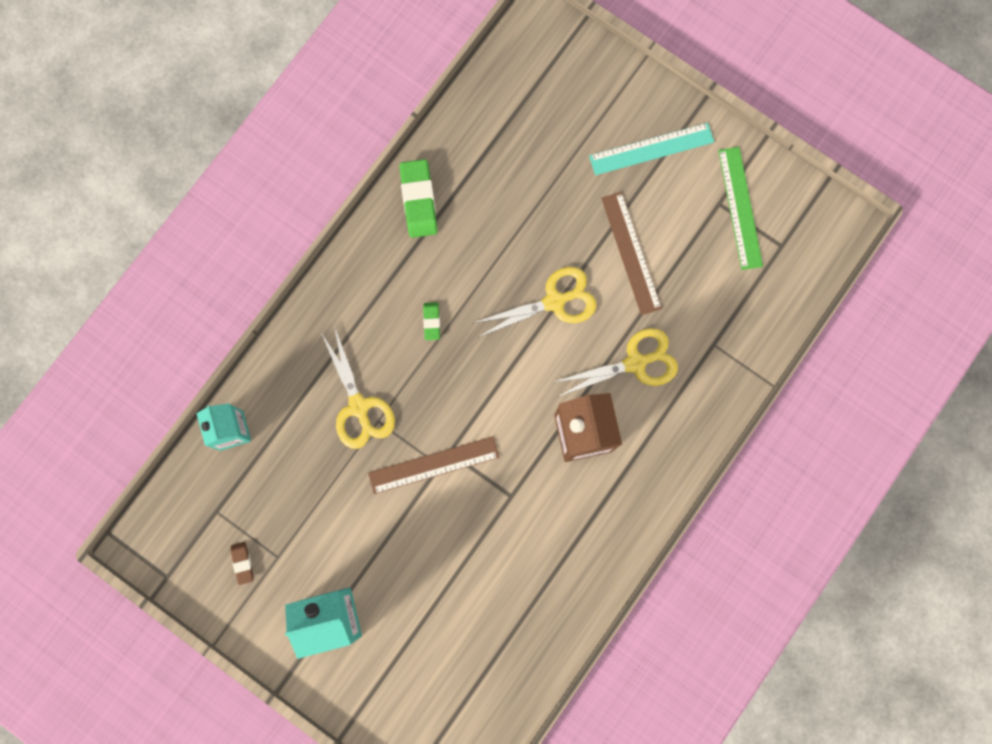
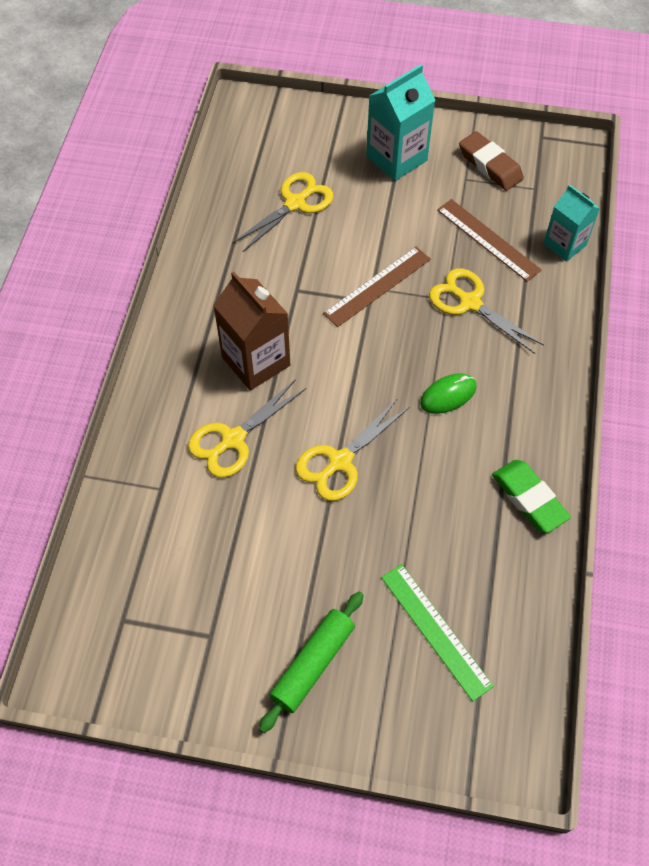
camera: 155 degrees right, 20 degrees down
(242, 563) = (490, 165): brown eraser -> brown eraser, size x1.93
(431, 321) = (448, 395): green eraser -> green mouse
(464, 605) = (295, 203): none -> yellow scissors
(631, 253) = (285, 541): brown ruler -> brown ruler (488, 239)
(651, 149) = (313, 664): turquoise ruler -> green rolling pin
(740, 208) = (184, 641): green ruler -> green ruler (435, 630)

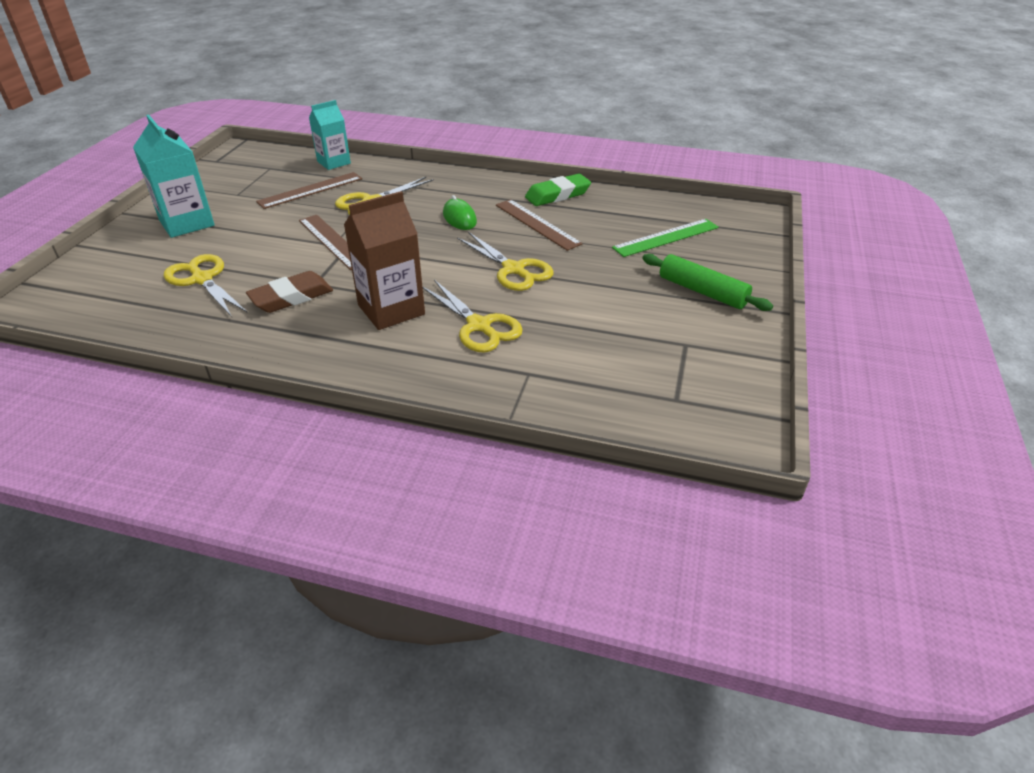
camera: 85 degrees left, 20 degrees down
(446, 479) = (537, 224): none -> brown ruler
(490, 165) = (230, 183): brown eraser -> brown eraser (291, 297)

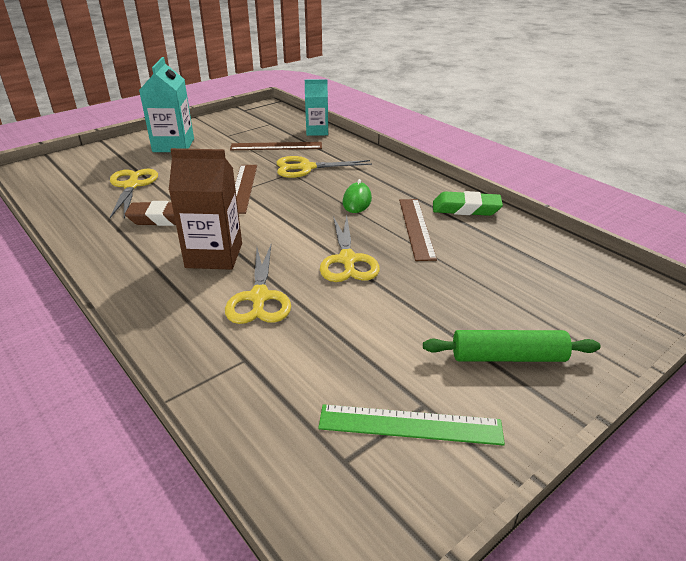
camera: 35 degrees right, 5 degrees down
(666, 237) = (531, 285): green ruler -> green ruler (410, 425)
(702, 291) = (508, 357): green rolling pin -> green rolling pin turned 75 degrees counterclockwise

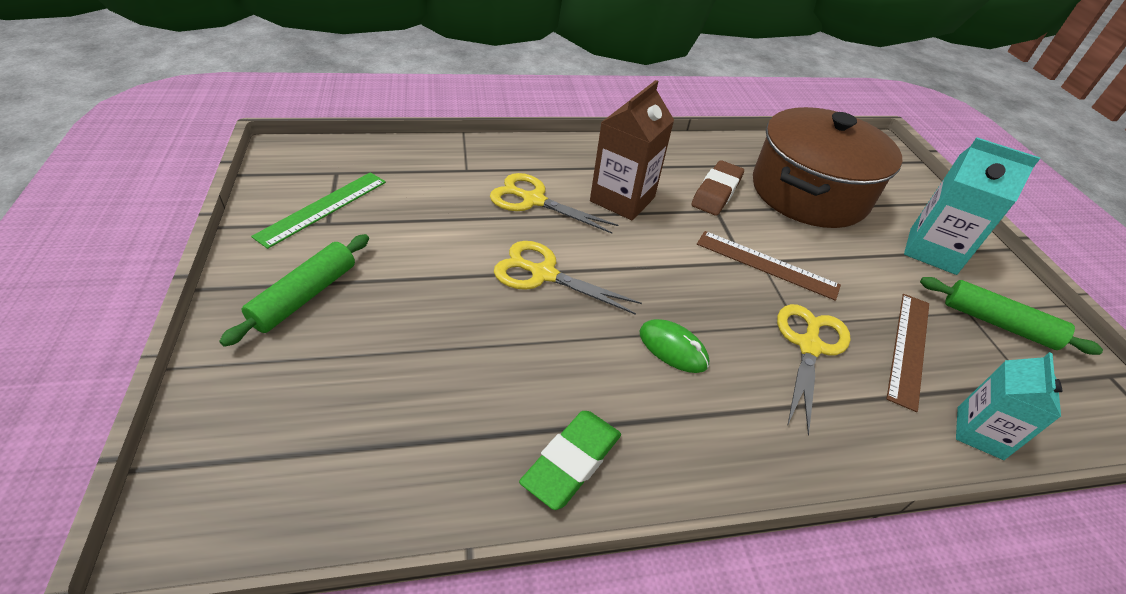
camera: 115 degrees right, 10 degrees up
(131, 186) = (809, 192): yellow scissors -> brown pot
(230, 129) = (998, 323): none -> green rolling pin
(416, 228) = (562, 367): brown ruler -> none

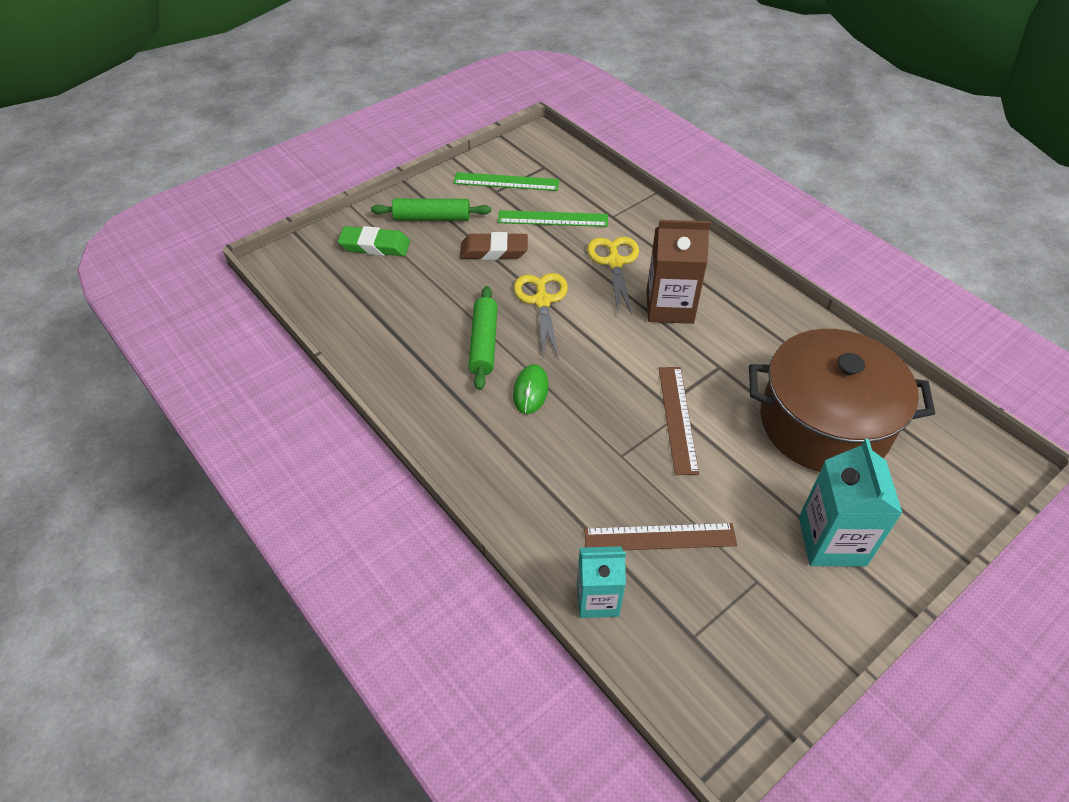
camera: 65 degrees right, 5 degrees up
(425, 206) = (553, 218): none -> green ruler
(571, 462) = (404, 376): green eraser -> green eraser (375, 246)
(716, 192) = (746, 358): brown eraser -> brown eraser (494, 251)
(809, 346) = (601, 468): yellow scissors -> none
(998, 323) = (761, 608): green rolling pin -> green rolling pin (483, 343)

